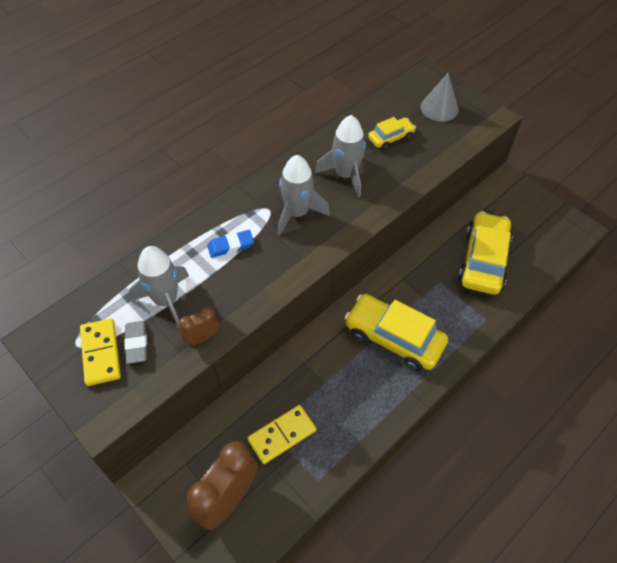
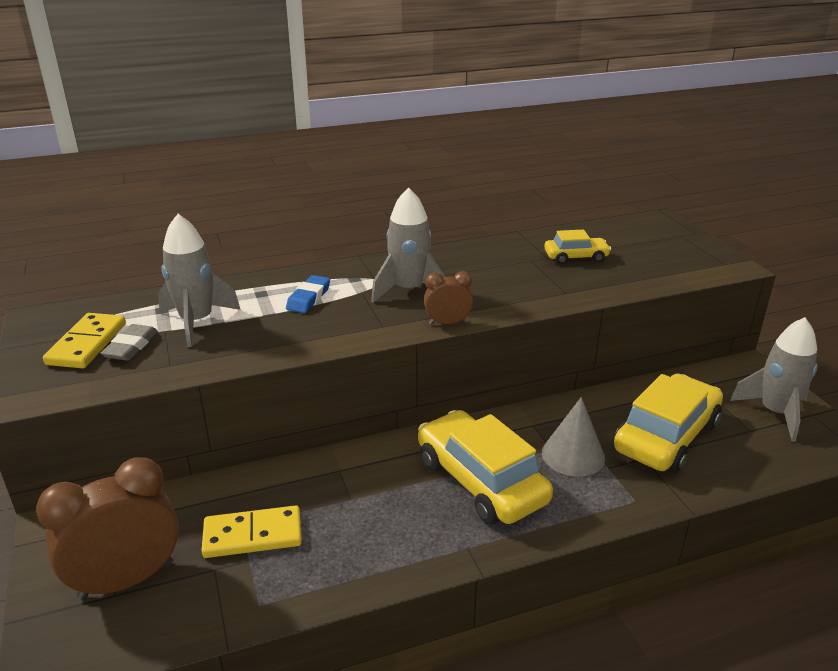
camera: 25 degrees right, 25 degrees down
(201, 338) = (205, 360): brown clock -> brown clock (447, 323)
(230, 246) = (309, 298): blue eraser -> blue eraser turned 75 degrees counterclockwise
(345, 175) = (494, 274): grey rocket -> grey rocket (775, 413)
(439, 108) = (658, 246): grey cone -> grey cone (573, 455)

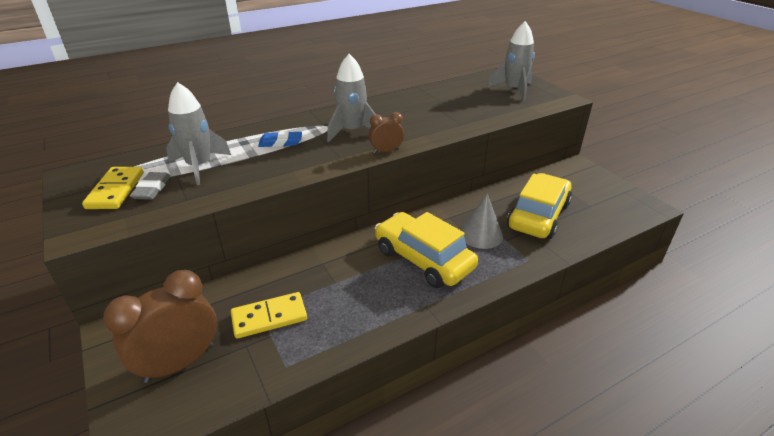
camera: 10 degrees left, 5 degrees up
(309, 298) = (280, 142): blue eraser -> blue eraser turned 75 degrees clockwise
(576, 257) = (461, 100): yellow car -> none
(775, 413) = (602, 193): grey rocket -> grey rocket (514, 90)

